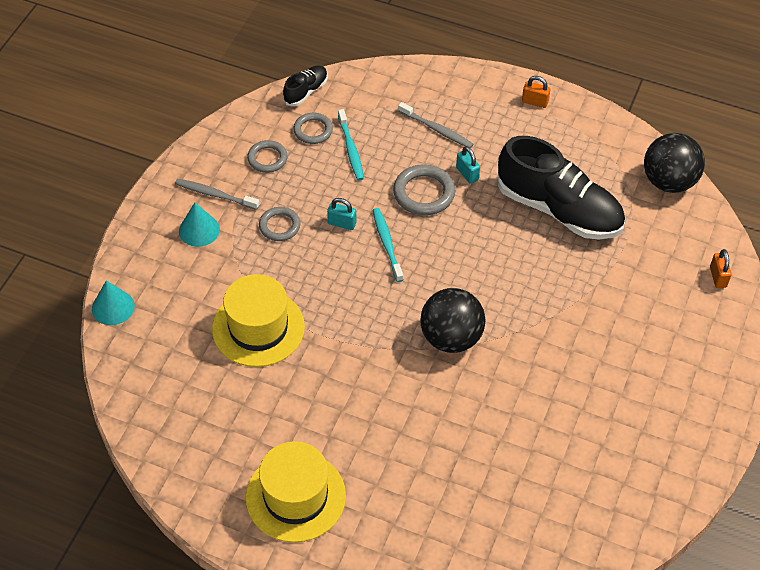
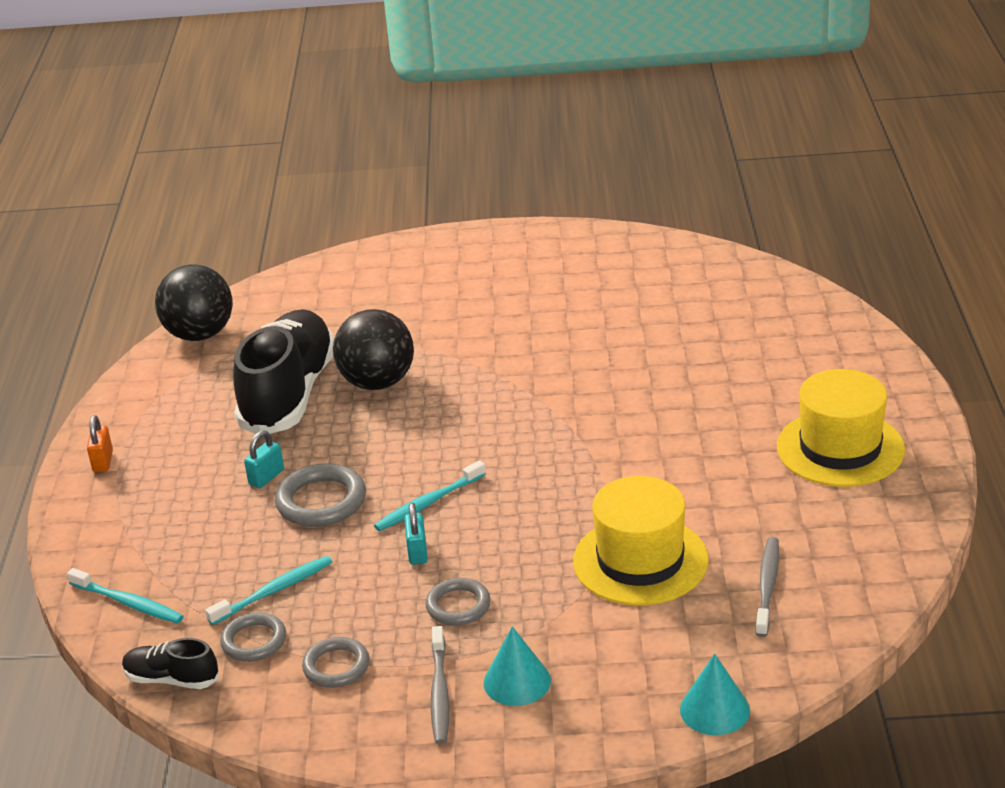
camera: 110 degrees left, 20 degrees down
(383, 87) = (128, 603): none -> turquoise toothbrush
(437, 129) = (195, 526): grey toothbrush -> grey toothbrush (767, 586)
(451, 338) = (538, 412): black ball -> black ball (377, 382)
(718, 277) = (329, 276): orange padlock -> none

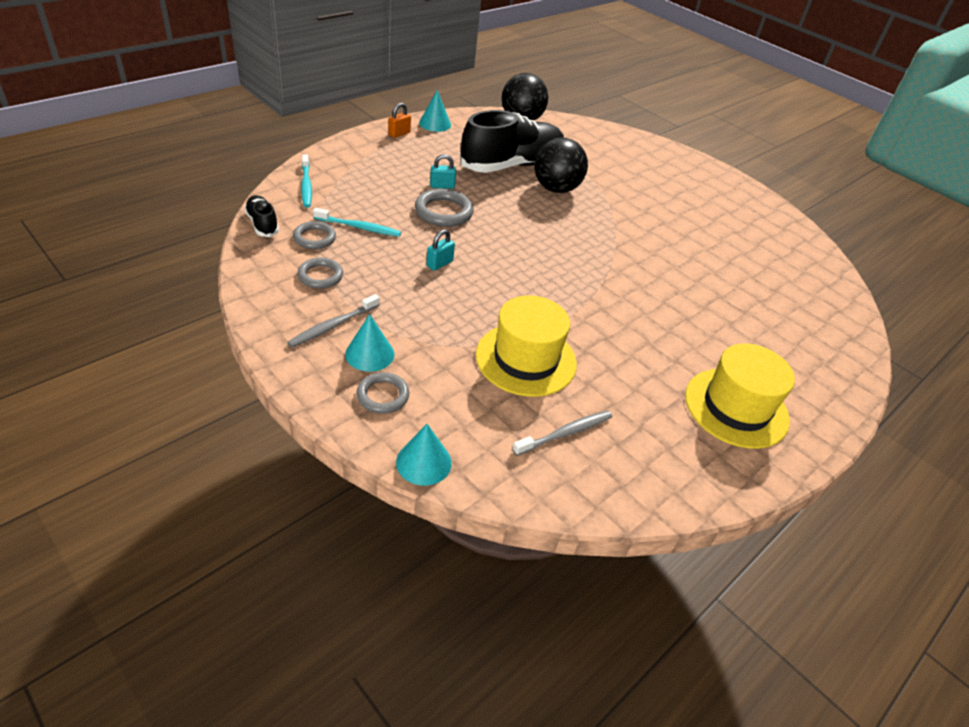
camera: 40 degrees right, 10 degrees up
(117, 417) = (435, 124): none -> turquoise cone
(428, 503) = (482, 249): turquoise toothbrush -> none
(458, 606) = (411, 299): grey ring -> grey ring (383, 395)

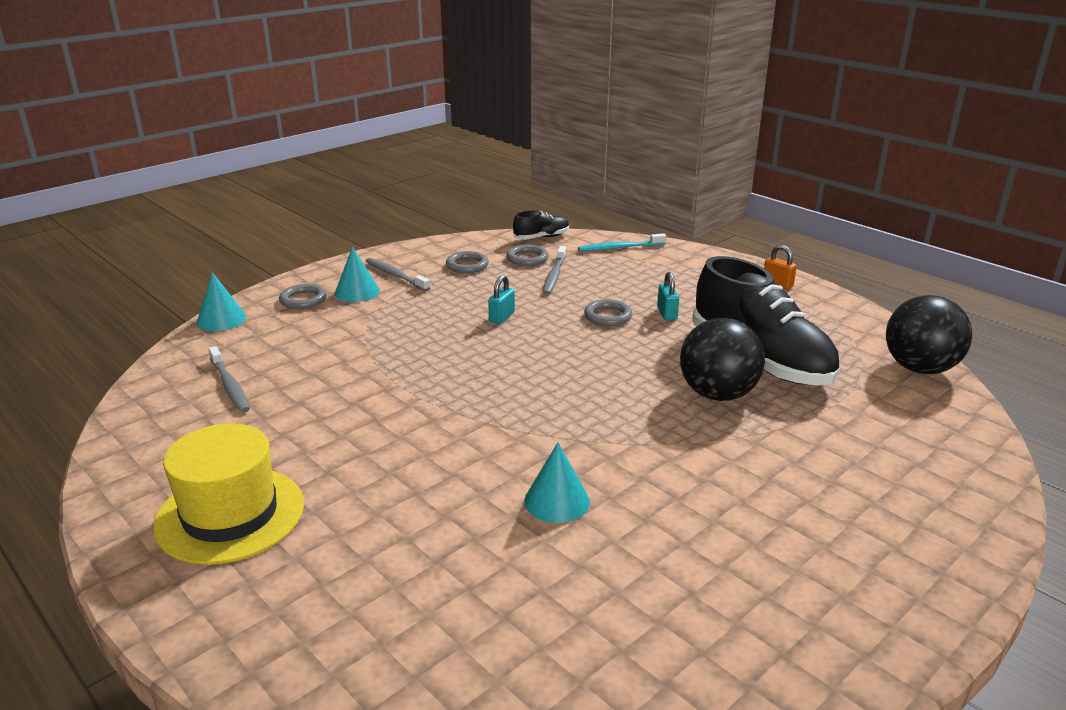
camera: 95 degrees right, 15 degrees down
(359, 227) = (554, 276): turquoise toothbrush -> grey toothbrush
(435, 124) = (829, 304): turquoise cone -> turquoise cone (557, 501)
(439, 264) = (501, 317): turquoise padlock -> turquoise padlock turned 75 degrees clockwise
(443, 212) = (608, 316): grey ring -> grey ring, size x0.66
(526, 359) = (342, 366): yellow hat -> none

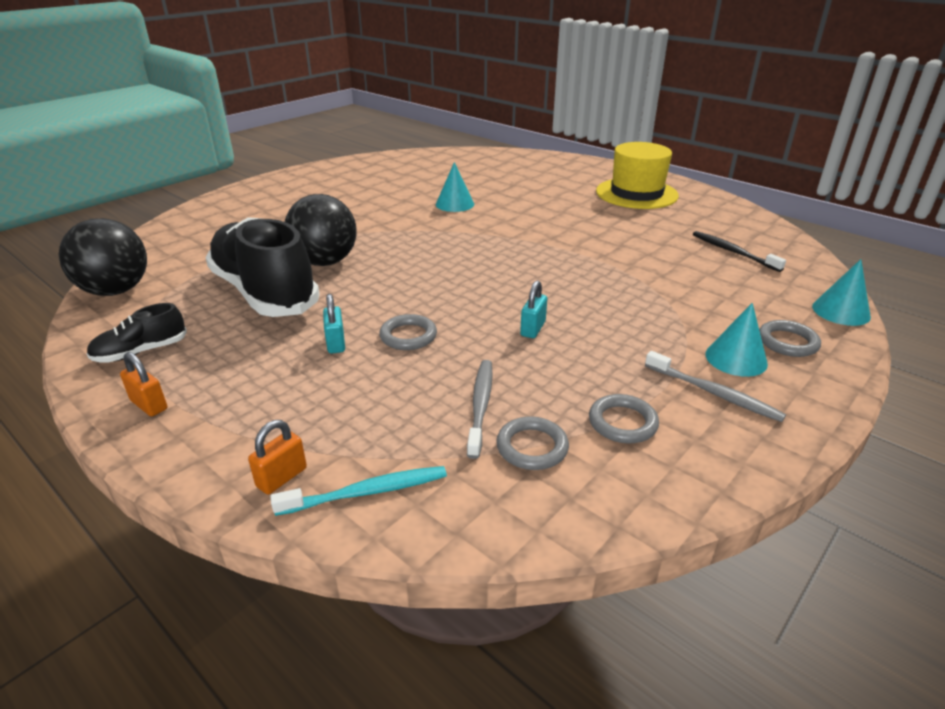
camera: 175 degrees right, 5 degrees up
(230, 386) = (733, 252): grey toothbrush -> black toothbrush
(541, 237) = (521, 523): black shoe -> black shoe (141, 352)
(668, 254) = (282, 477): none -> orange padlock

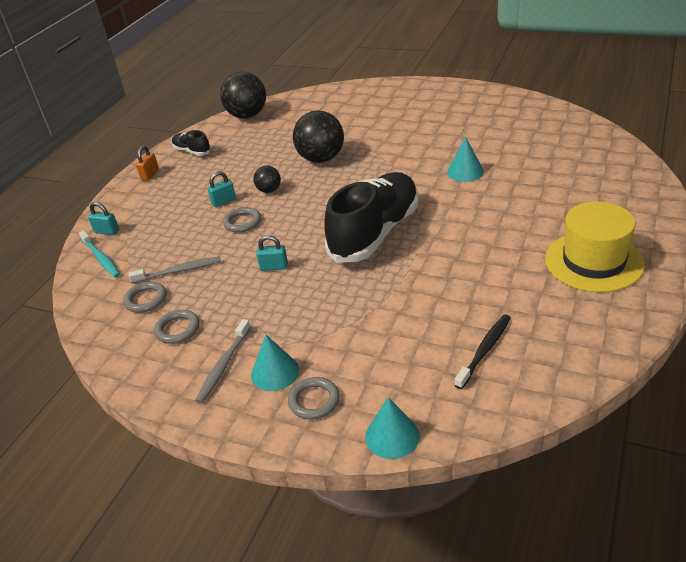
camera: 75 degrees right, 5 degrees up
(264, 292) = (269, 156): black shoe -> black shoe (375, 233)
(282, 477) = (107, 231): orange padlock -> turquoise padlock
(352, 305) = (269, 190): none -> black ball

